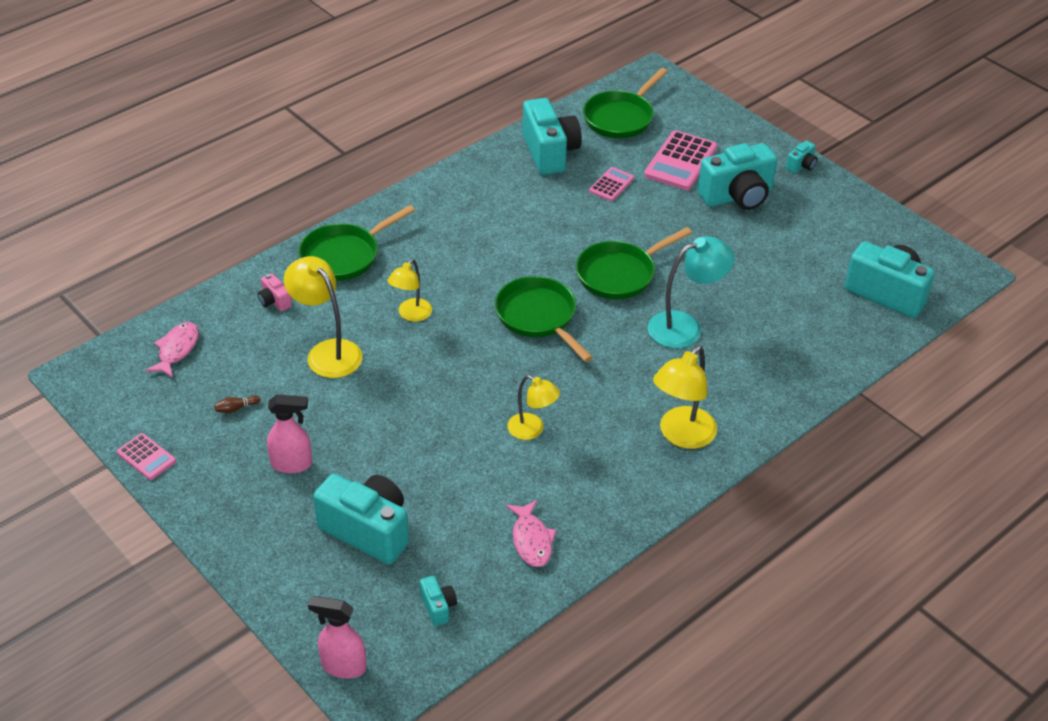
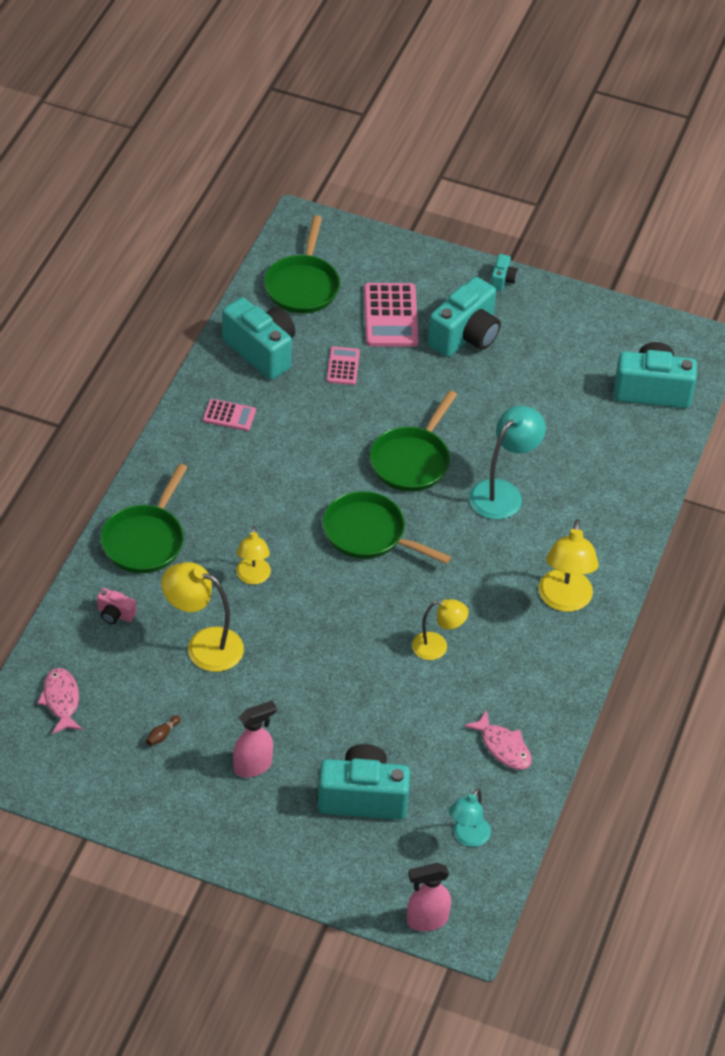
camera: 30 degrees left, 5 degrees up
(146, 457) = (117, 815): pink calculator -> pink calculator (229, 415)
(438, 607) = (467, 837): turquoise camera -> turquoise lamp

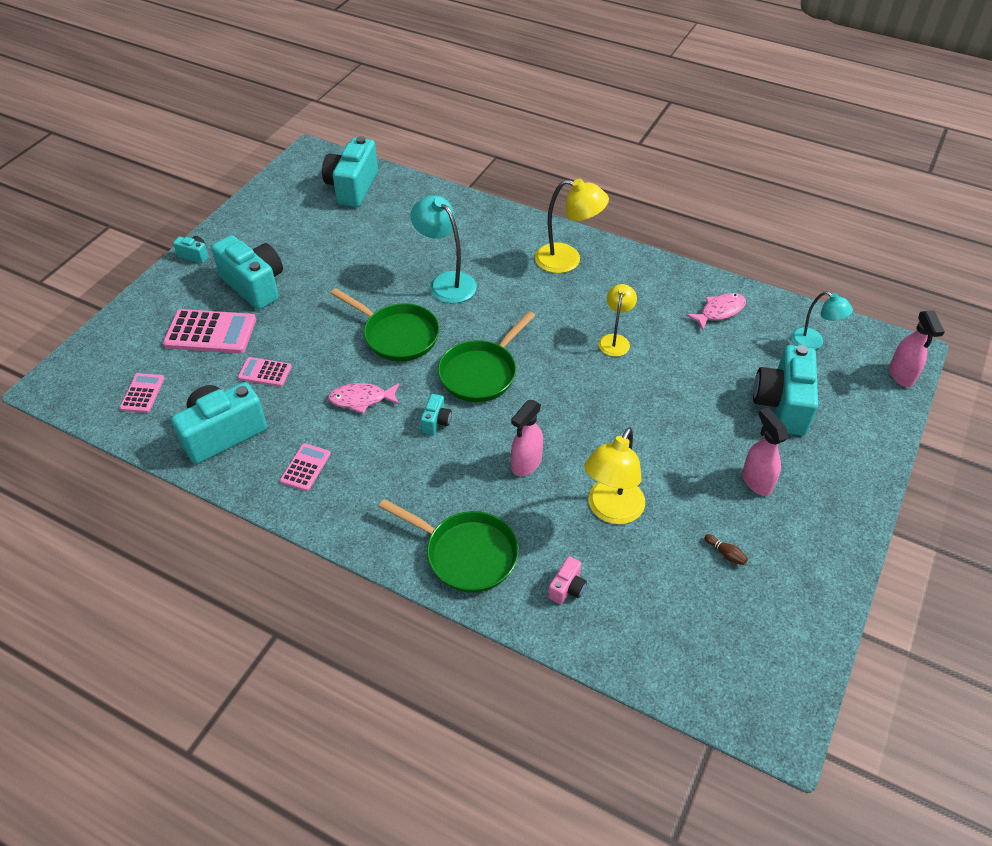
camera: 80 degrees left, 0 degrees up
(61, 700) = (686, 647): pink fish -> pink fish (361, 399)
(253, 577) = (526, 464): yellow lamp -> pink spray bottle
(297, 504) = (436, 422): none -> turquoise camera
(303, 285) = (142, 393): green pan -> pink calculator

